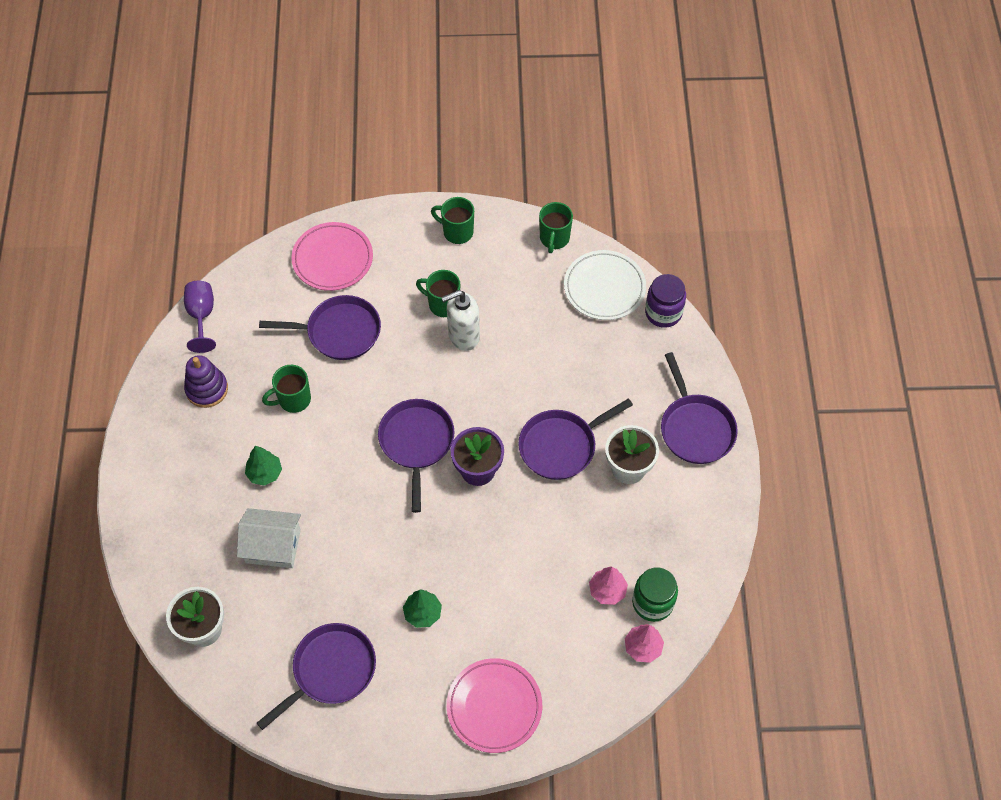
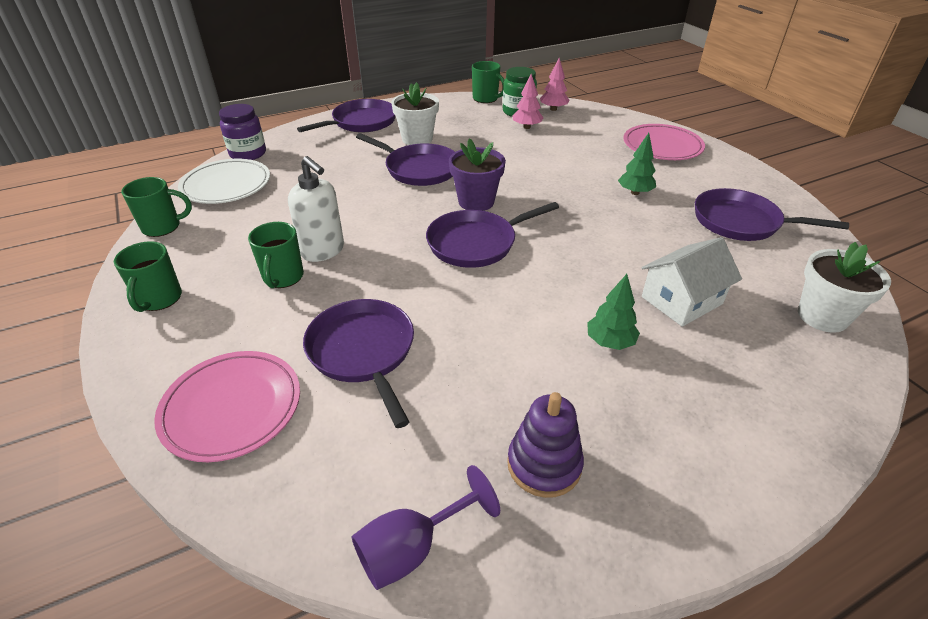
camera: 115 degrees left, 20 degrees down
(273, 546) = (681, 300): white house -> white house turned 75 degrees clockwise
(293, 400) = (493, 356): green mug -> green mug (486, 99)

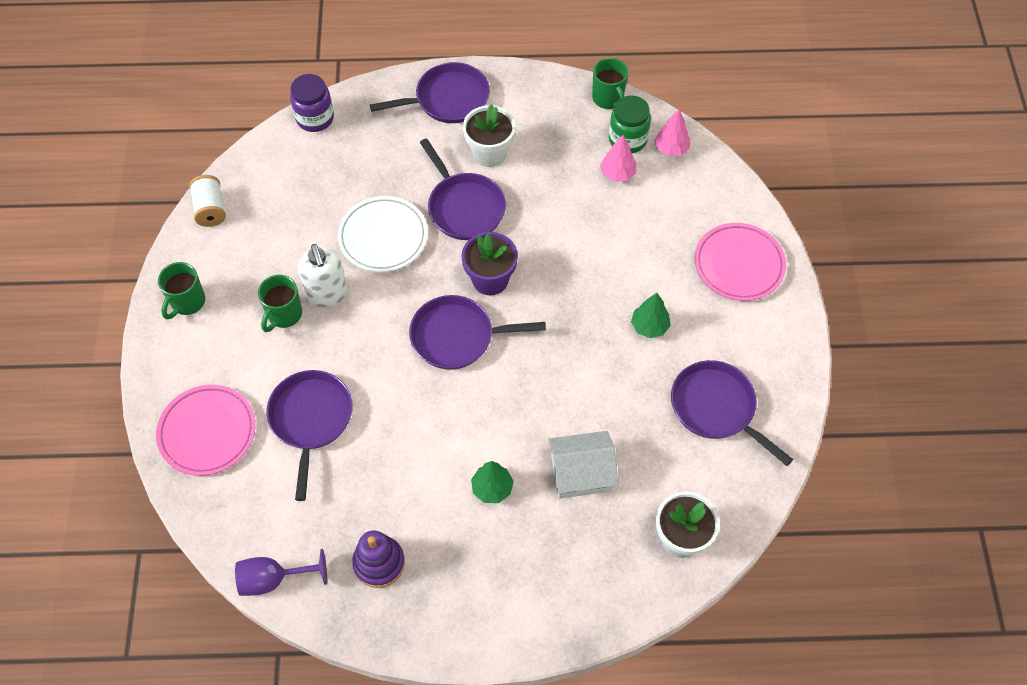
camera: 25 degrees right, 20 degrees up
(163, 227) = (210, 209): green mug -> white spool
(226, 185) = (279, 166): white plate -> white plate (383, 237)

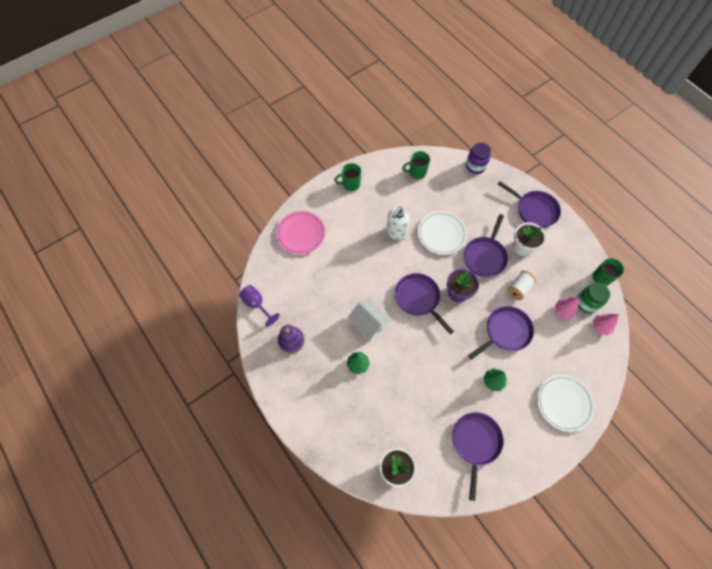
camera: 55 degrees right, 5 degrees up
(210, 209) = (398, 161): white spool -> white spool (519, 288)
(284, 315) = (373, 223): green mug -> green mug (417, 172)
(310, 419) = (335, 268): purple pan -> purple pan (505, 332)
(581, 473) = (393, 399): white house -> white house (369, 323)
(739, 264) = (564, 403): pink plate -> white plate

